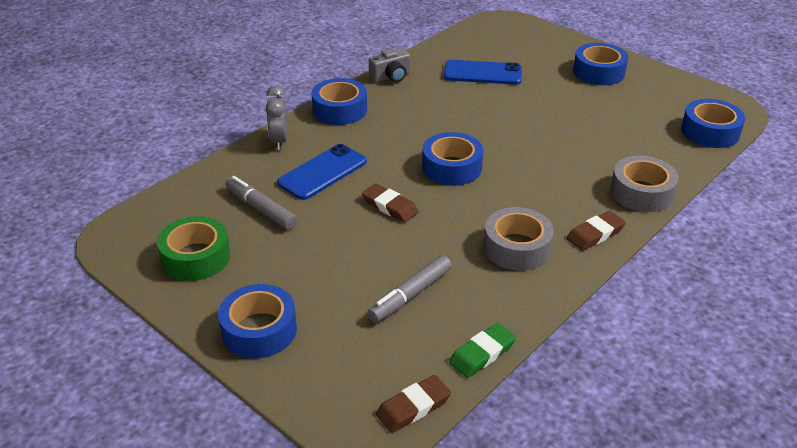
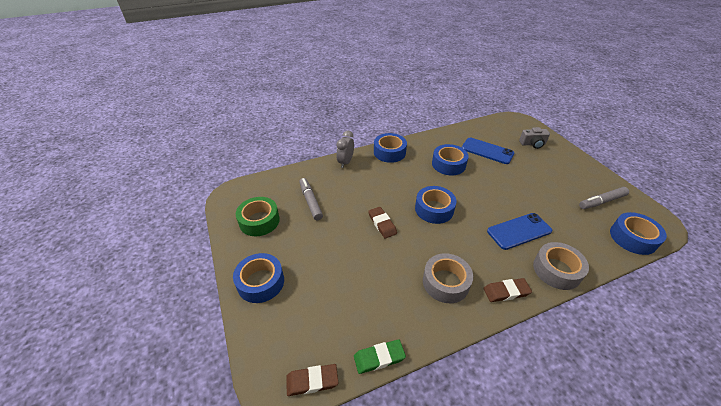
camera: 25 degrees right, 5 degrees up
(322, 172) = (357, 189): blue phone -> blue phone (519, 231)
(391, 77) = (430, 139): grey camera -> grey camera (532, 144)
(410, 295) = (359, 292): grey marker -> grey marker (601, 201)
(599, 72) = (566, 170): blue tape -> blue tape (448, 164)

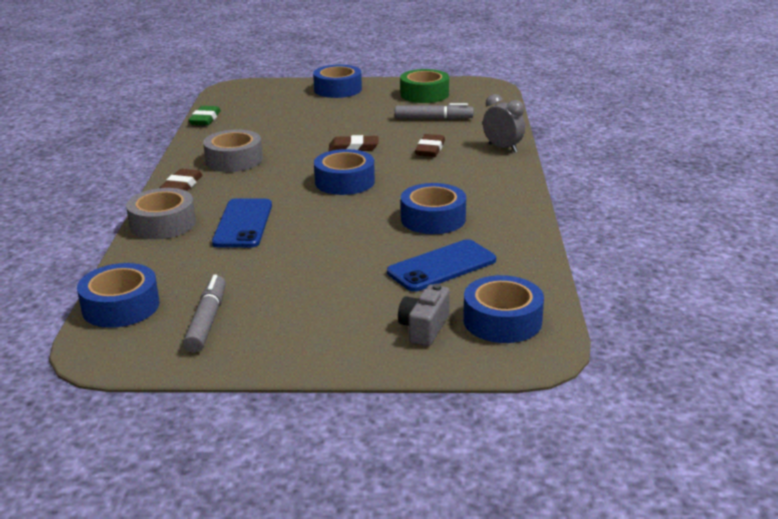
camera: 115 degrees right, 15 degrees down
(312, 381) = (221, 97): brown eraser -> brown eraser (430, 149)
(389, 152) = (505, 181): blue tape -> blue tape (502, 320)

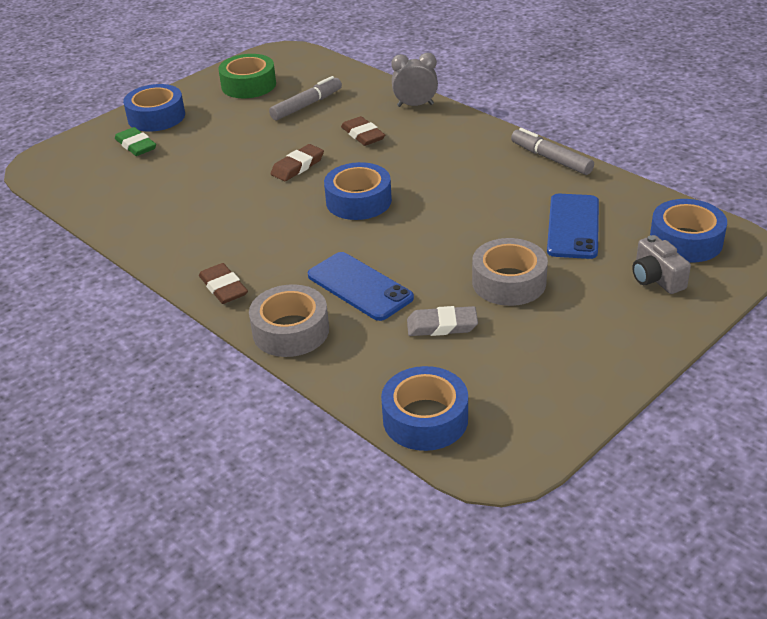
camera: 45 degrees left, 10 degrees up
(205, 119) = (88, 212): green eraser -> green eraser (136, 145)
(207, 321) = (514, 379): grey marker -> grey marker (551, 159)
(234, 160) = (216, 236): grey tape -> grey tape (509, 282)
(236, 269) = (442, 325): none -> grey eraser
(433, 219) = (490, 193): blue tape -> none

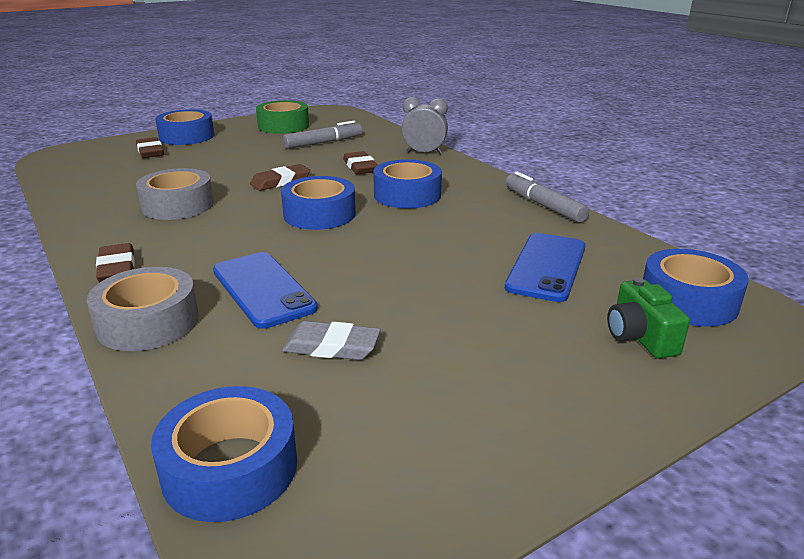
camera: 10 degrees right, 10 degrees down
(136, 145) = (150, 151): green eraser -> brown eraser
(425, 165) = (407, 195): none -> blue tape
(509, 282) = (443, 311): grey tape -> grey tape (178, 205)
(656, 278) = (639, 337): grey camera -> green camera

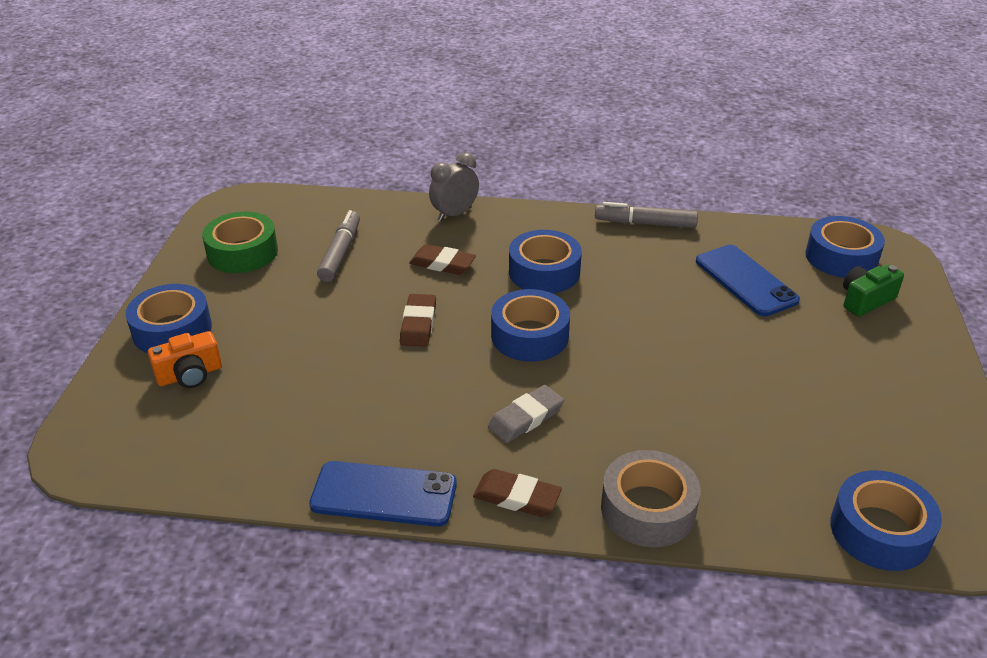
camera: 50 degrees left, 10 degrees up
(150, 151) = (190, 375): brown eraser -> orange camera
(178, 205) = (399, 410): grey tape -> none
(263, 289) = (649, 426): blue phone -> blue phone (384, 494)
(332, 346) = (770, 429): grey eraser -> grey eraser (526, 418)
(639, 337) = (865, 300): green camera -> green camera turned 120 degrees clockwise

